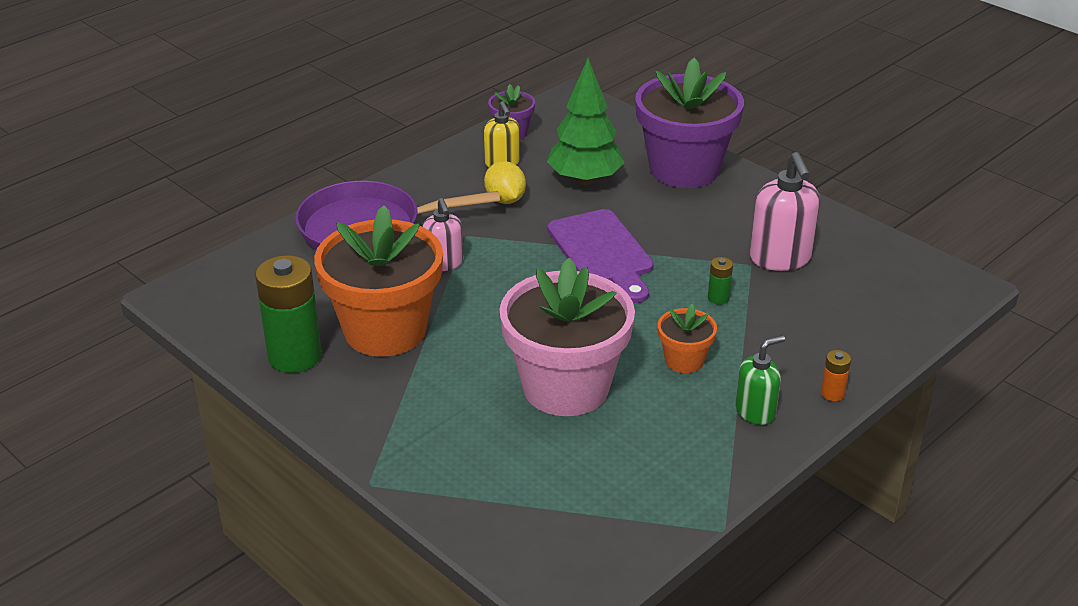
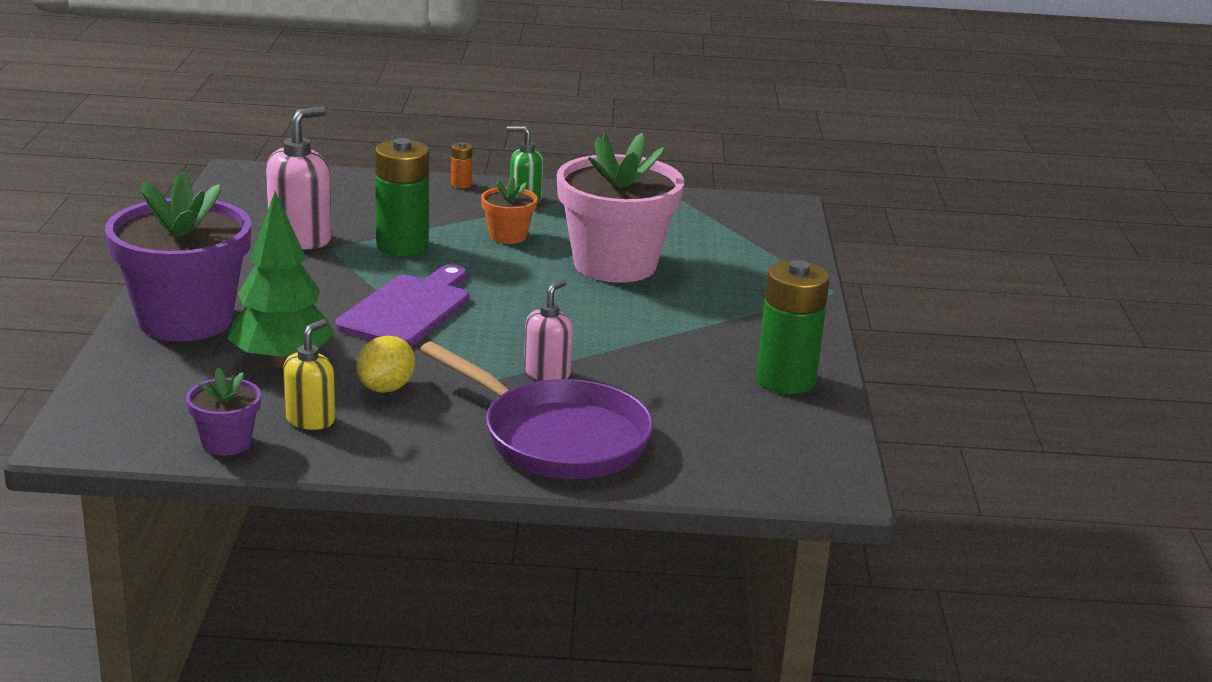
camera: 135 degrees left, 10 degrees down
(385, 330) = (683, 357): orange flower pot -> none
(718, 298) = (402, 246): green battery -> green battery, size x2.32

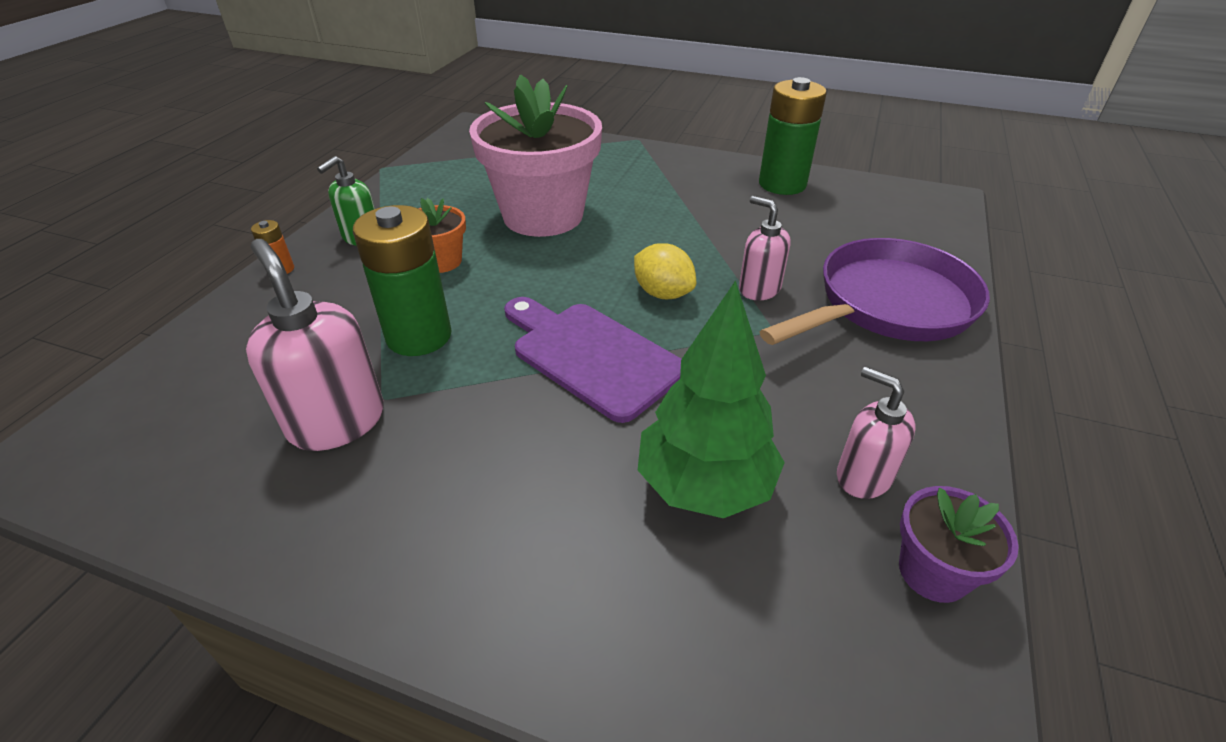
camera: 70 degrees left, 15 degrees up
(185, 320) = (546, 587): purple flower pot -> none
(310, 419) = (863, 476): yellow soap dispenser -> pink soap dispenser
(386, 388) = (784, 401): yellow lemon -> yellow lemon (663, 293)

